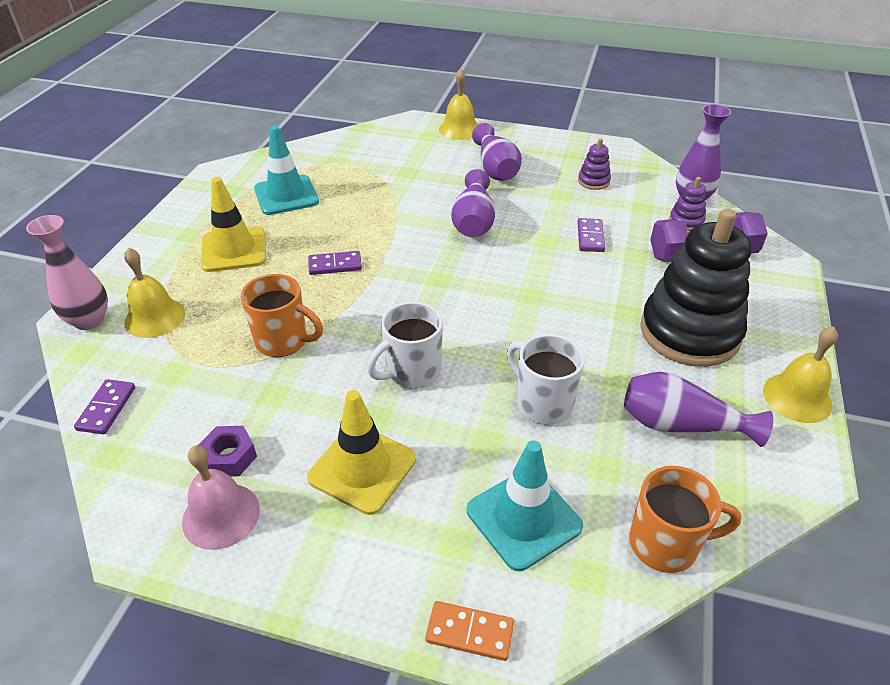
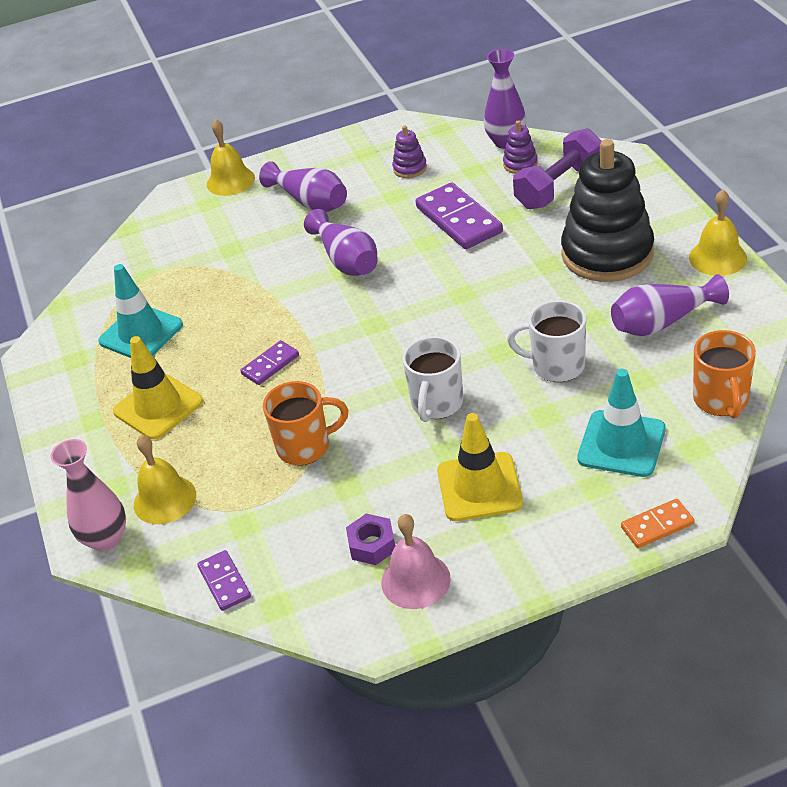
camera: 30 degrees left, 0 degrees up
(590, 237) = (459, 220): purple domino -> purple domino, size x1.83
(665, 544) = (721, 400): orange mug -> orange mug turned 120 degrees clockwise

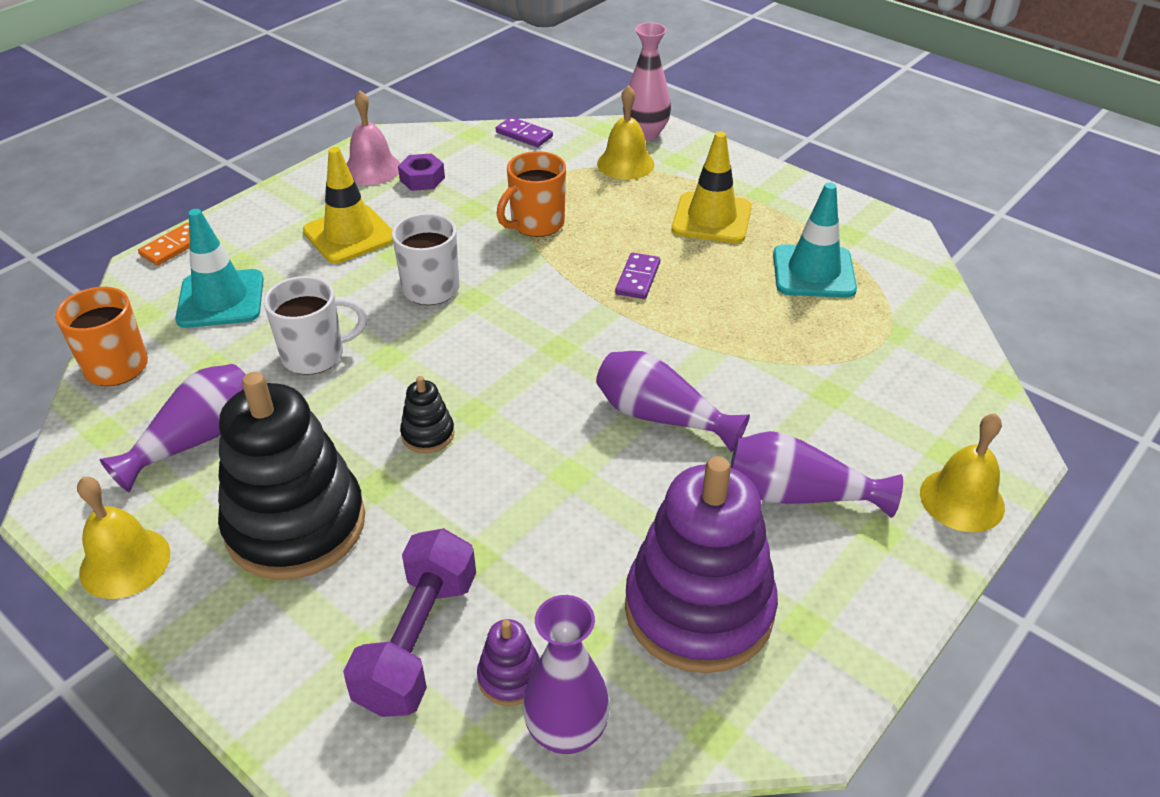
camera: 145 degrees right, 0 degrees up
(410, 168) = (699, 609): purple stacking toy -> purple stacking toy, size x2.40
(459, 220) = (548, 525): purple domino -> none
(501, 286) = (428, 434): none -> black stacking toy

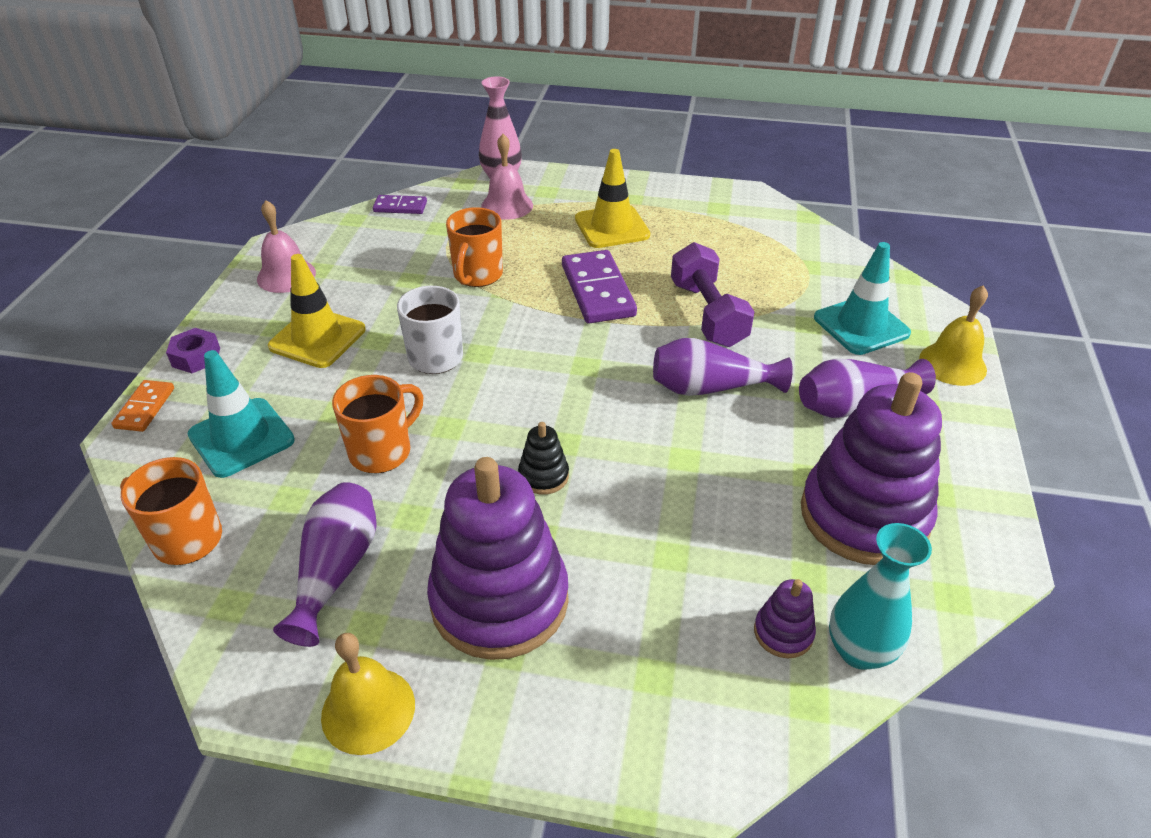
camera: 30 degrees left, 0 degrees up
(296, 525) = (499, 600): black stacking toy -> purple stacking toy
(315, 355) = (382, 451): white mug -> orange mug
(418, 641) = (689, 642): purple dumbbell -> purple dumbbell (707, 314)
(422, 179) = (342, 270): purple nut -> purple nut (196, 357)
(566, 731) = (859, 651): purple vase -> turquoise vase
(625, 164) = (507, 205): yellow bell -> pink bell
(638, 278) = (598, 290): purple domino -> purple domino, size x1.83
(813, 272) = (719, 242): turquoise traffic cone -> turquoise traffic cone (861, 326)

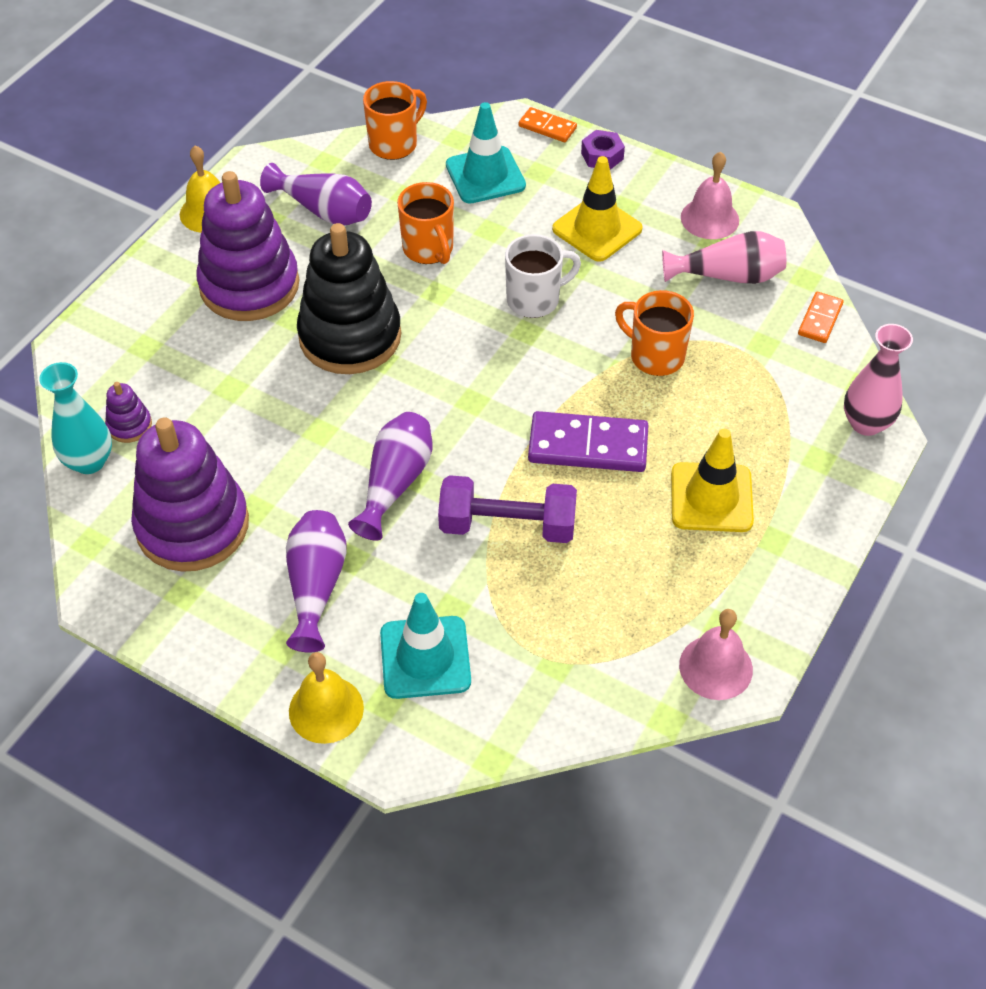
camera: 110 degrees right, 10 degrees up
(362, 255) = (728, 276): none -> pink vase
(400, 207) = (820, 319): purple domino -> orange domino
(507, 205) = (794, 413): pink bell -> pink bell (716, 667)
(543, 476) = (350, 336): black stacking toy -> black stacking toy, size x2.40

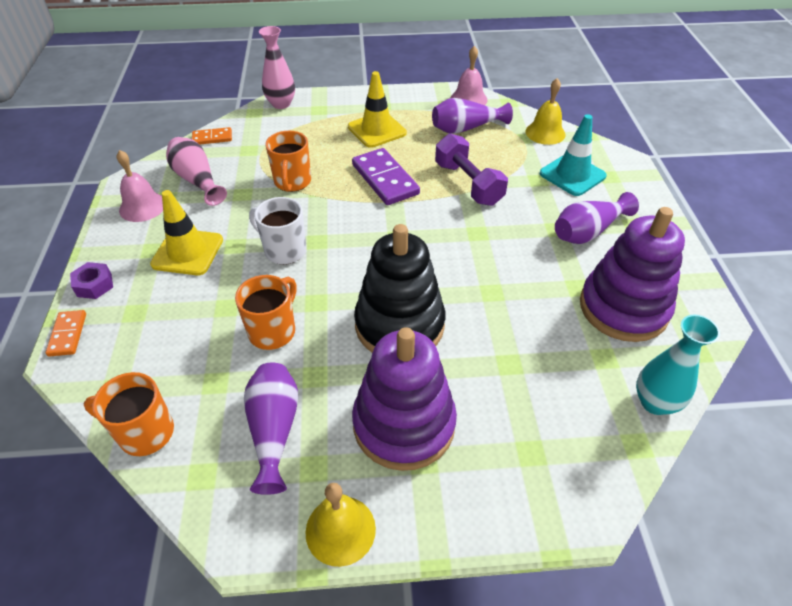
camera: 125 degrees left, 5 degrees down
(129, 425) = (603, 401): purple stacking toy -> none
(326, 709) = (639, 191): yellow bell -> yellow bell (545, 133)
(395, 483) = (490, 237): purple vase -> purple vase (466, 128)
(485, 175) = (158, 342): turquoise traffic cone -> none

